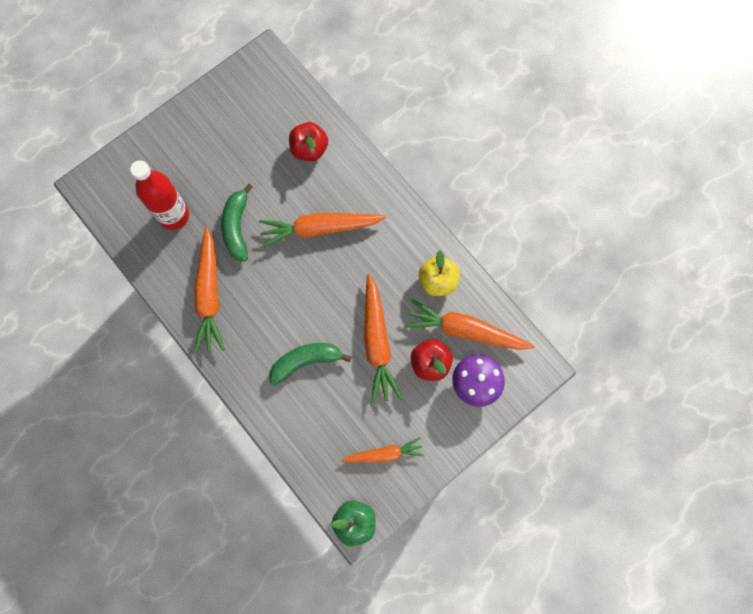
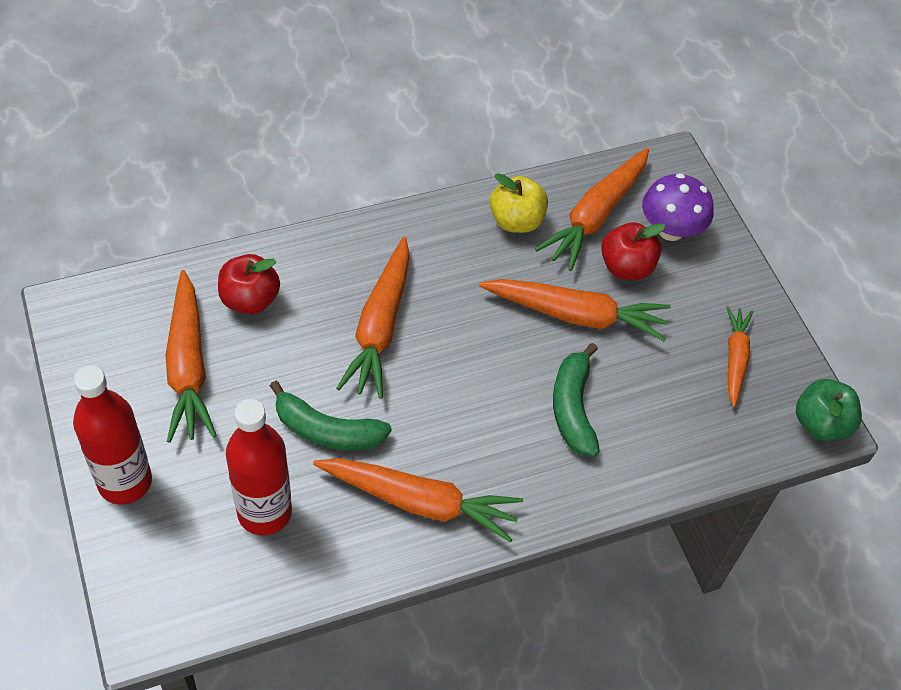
camera: 75 degrees left, 20 degrees down
(167, 138) = (125, 482): none -> red bottle
(251, 136) = (188, 365): none -> orange carrot

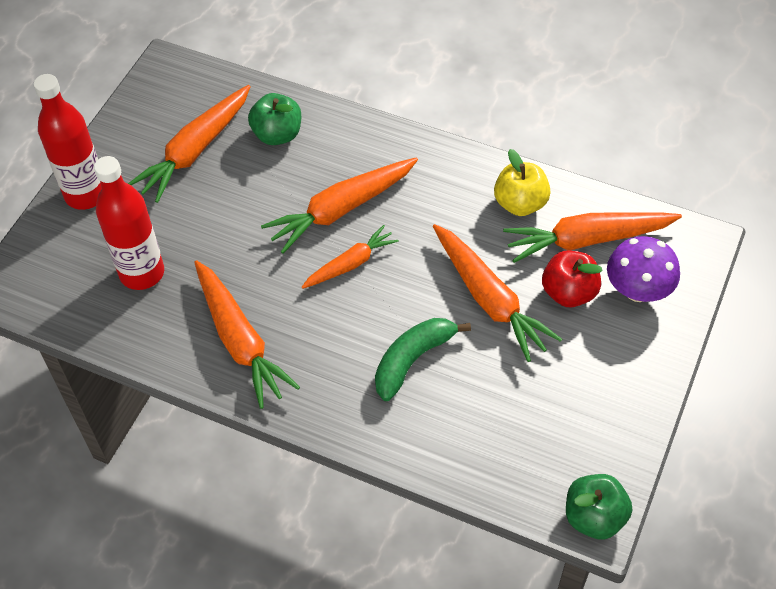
camera: 50 degrees right, 0 degrees up
(250, 299) = (277, 134): red apple -> green apple
(327, 430) = (233, 251): green banana -> none
(735, 359) = (579, 419): orange carrot -> orange carrot (350, 264)

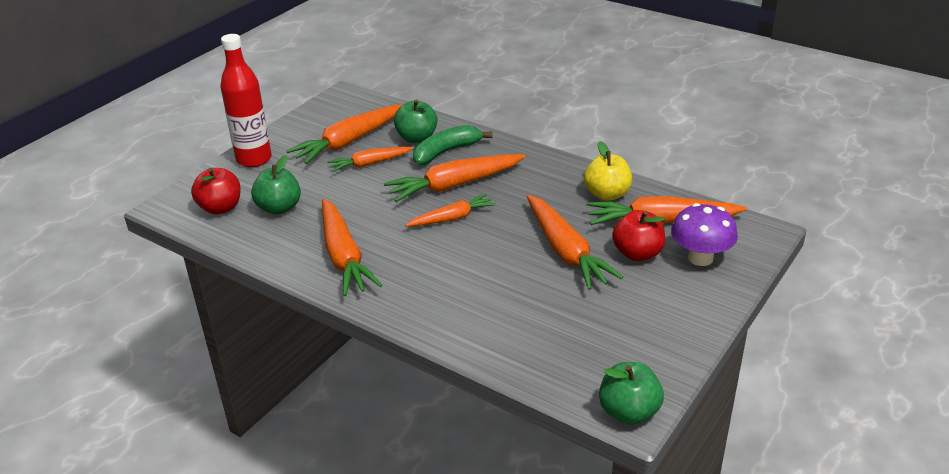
camera: 10 degrees right, 20 degrees down
(70, 282) = (220, 208): none -> red apple
(142, 273) = (279, 208): red bottle -> green apple
(231, 185) = (370, 164): none -> orange carrot
(412, 360) = (487, 283): green banana -> green banana (446, 152)

